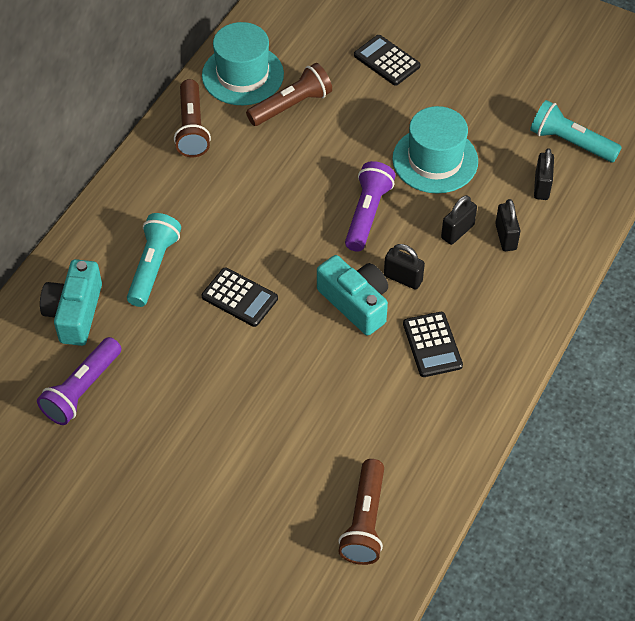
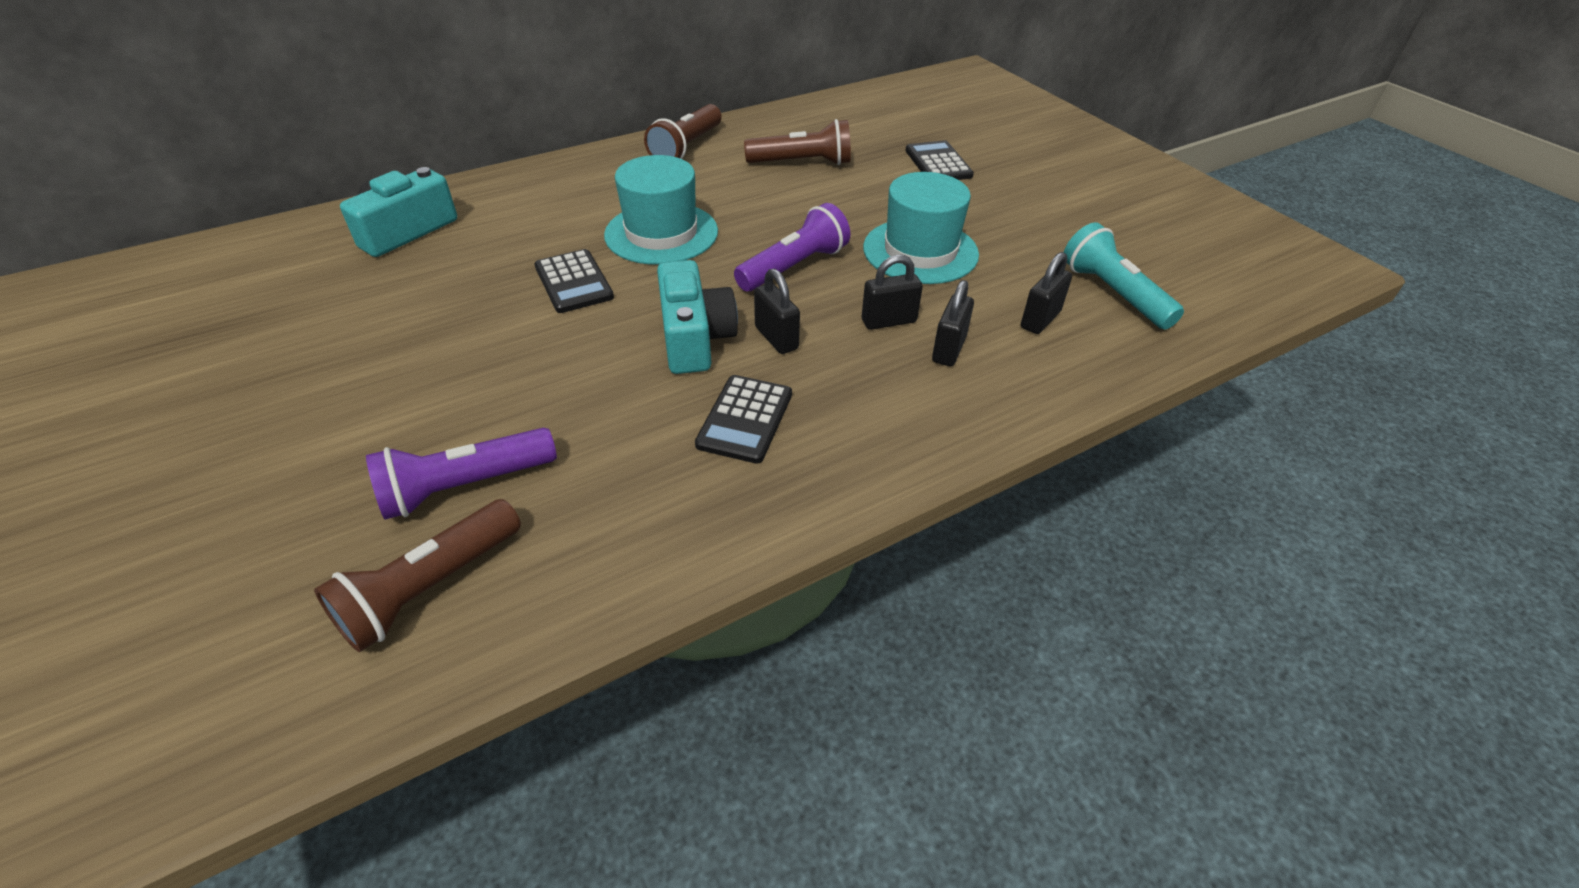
camera: 30 degrees right, 10 degrees down
(82, 389) = (322, 291): purple flashlight -> purple flashlight (465, 486)
(153, 267) = (522, 226): turquoise flashlight -> none
(242, 75) = (777, 130): turquoise hat -> turquoise hat (661, 233)

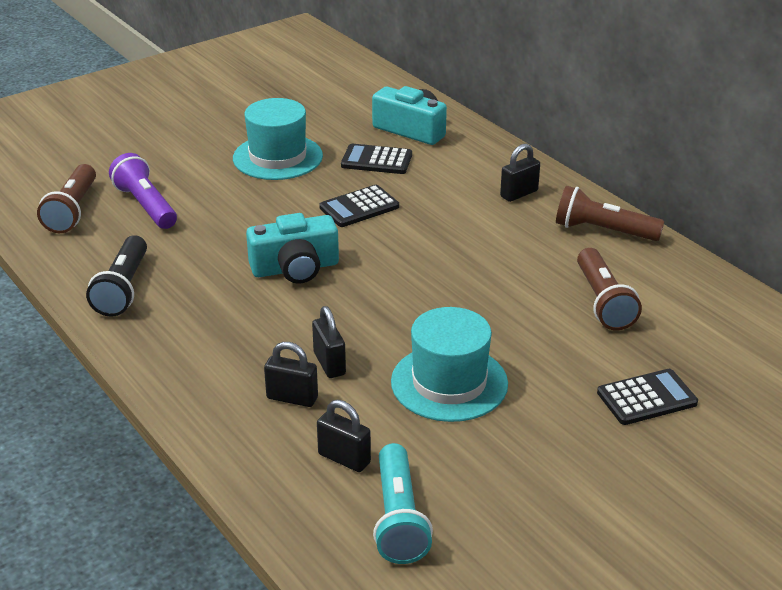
camera: 85 degrees right, 10 degrees down
(430, 588) = (73, 210): brown flashlight -> brown flashlight turned 120 degrees counterclockwise
(661, 233) = (440, 236): turquoise hat -> turquoise hat (277, 157)
(700, 504) = (123, 288): none -> black flashlight
(745, 419) = (203, 299): black calculator -> black calculator (376, 160)
(776, 338) = (299, 306): black padlock -> black padlock (519, 194)
(794, 267) = (403, 308): purple flashlight -> none
(1113, 294) = (399, 518): turquoise flashlight -> turquoise flashlight turned 120 degrees clockwise

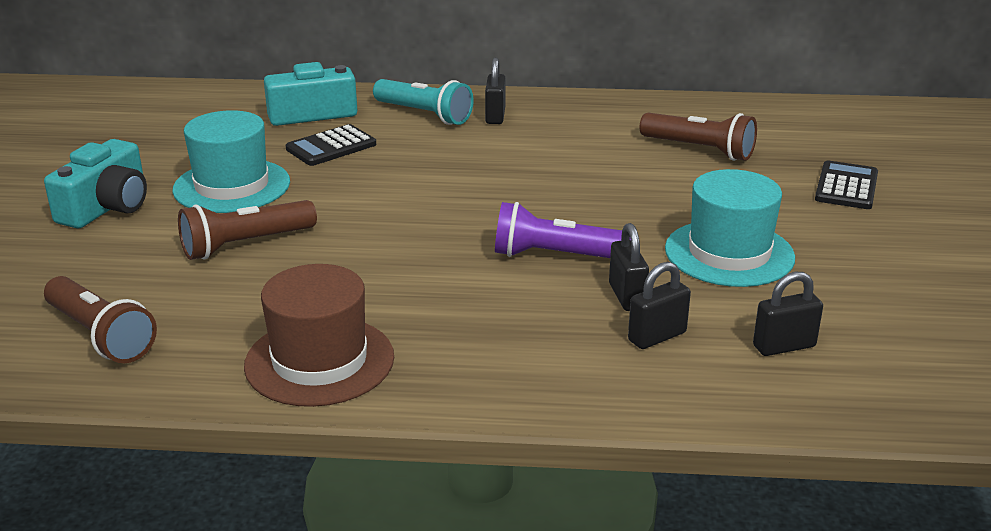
camera: 50 degrees left, 5 degrees down
(123, 288) = (319, 361): black flashlight -> brown hat
(146, 206) = (181, 287): purple flashlight -> purple flashlight (556, 256)
(295, 268) = (443, 252): turquoise camera -> turquoise camera (107, 207)
(329, 364) = (626, 296): black padlock -> black padlock turned 60 degrees clockwise
(359, 207) = (394, 184): black calculator -> none
(399, 518) = (899, 353): turquoise flashlight -> turquoise flashlight (424, 114)
(603, 231) = (603, 110): brown flashlight -> brown flashlight (246, 245)

